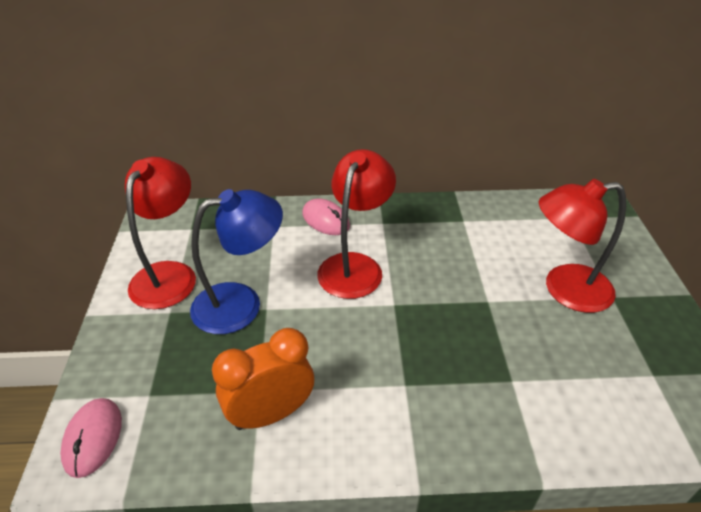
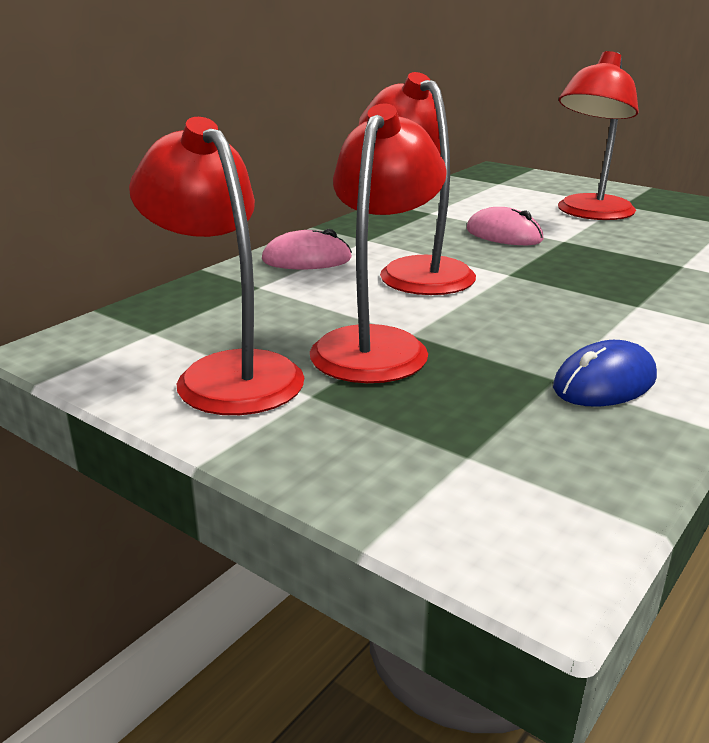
camera: 50 degrees left, 15 degrees down
(93, 438) = (506, 529): pink mouse -> pink mouse (504, 235)
(241, 303) = (376, 344): blue lamp -> red lamp
(271, 414) = (604, 383): orange clock -> blue mouse

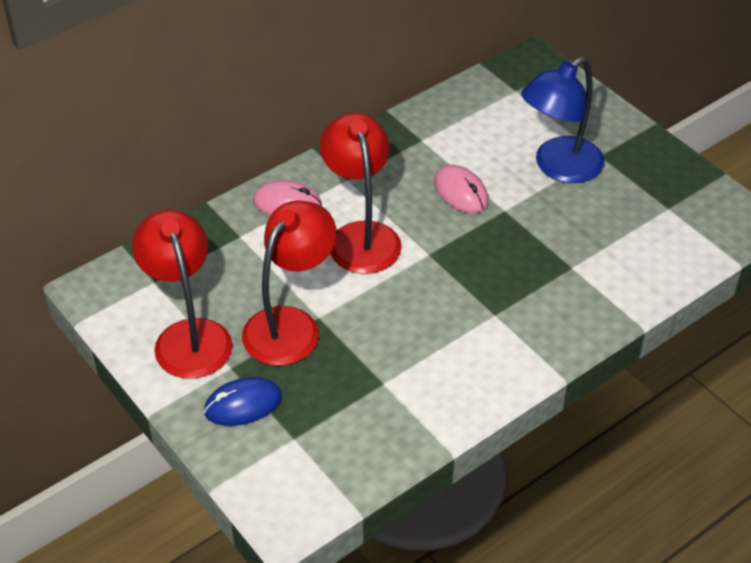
camera: 15 degrees right, 20 degrees up
(590, 213) = (558, 167): red lamp -> blue lamp
(604, 383) = (410, 393): blue mouse -> blue mouse (243, 404)

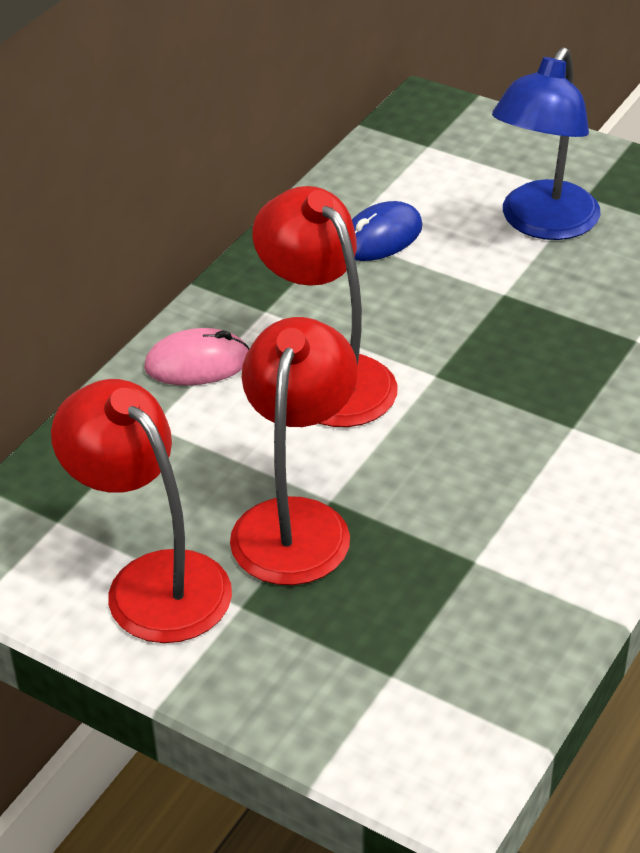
camera: 20 degrees left, 5 degrees down
(243, 404) = (289, 651): blue mouse -> blue mouse (381, 237)
(461, 192) = (431, 286): pink mouse -> none

